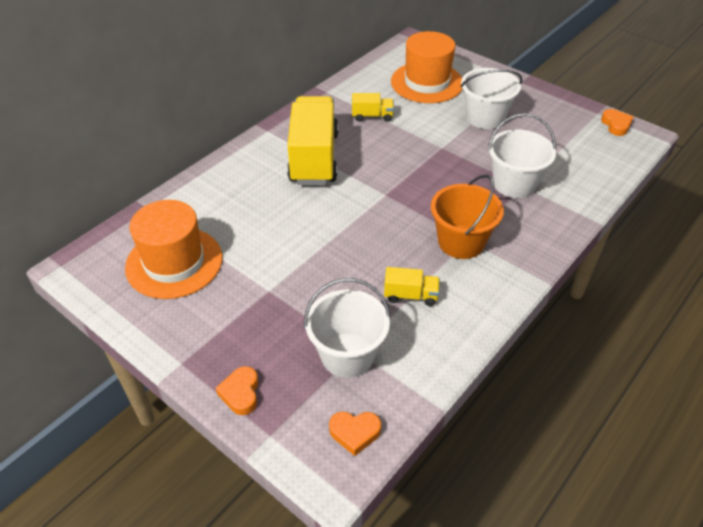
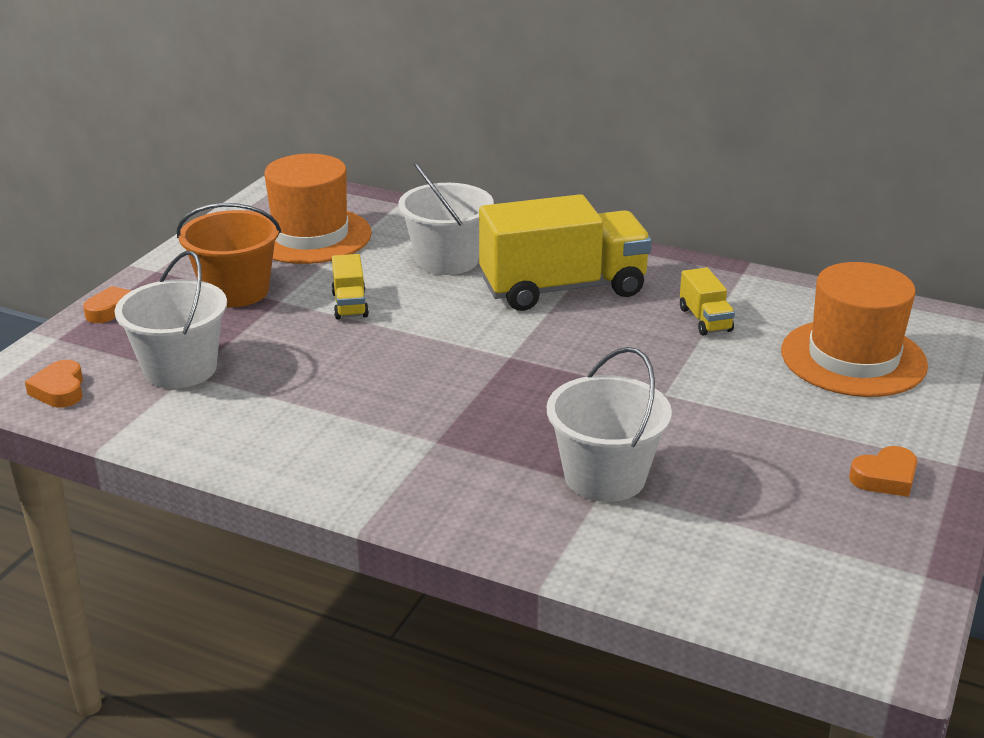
camera: 75 degrees right, 15 degrees down
(410, 295) = (297, 402): yellow truck -> yellow truck (350, 304)
(461, 242) = (426, 434): orange bucket -> orange bucket (236, 291)
(485, 117) = (790, 430): white bucket -> white bucket (447, 260)
(616, 125) = (898, 604): orange heart -> orange heart (885, 477)

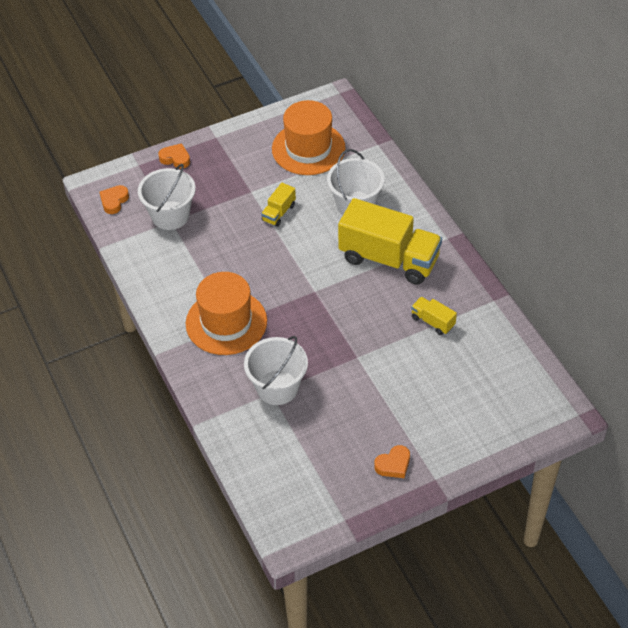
camera: 40 degrees right, 20 degrees up
(236, 291) = (237, 173): orange bucket -> none
(705, 320) = (432, 322): yellow truck -> yellow truck turned 105 degrees clockwise
(853, 358) = (473, 390): orange hat -> orange hat (226, 322)
(885, 477) = (393, 464): orange heart -> orange heart turned 45 degrees counterclockwise

